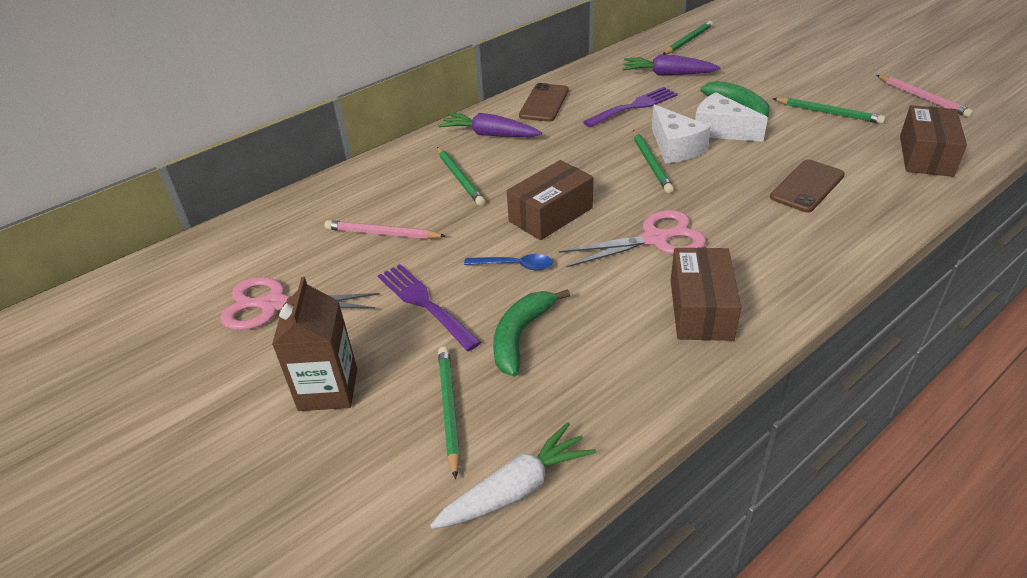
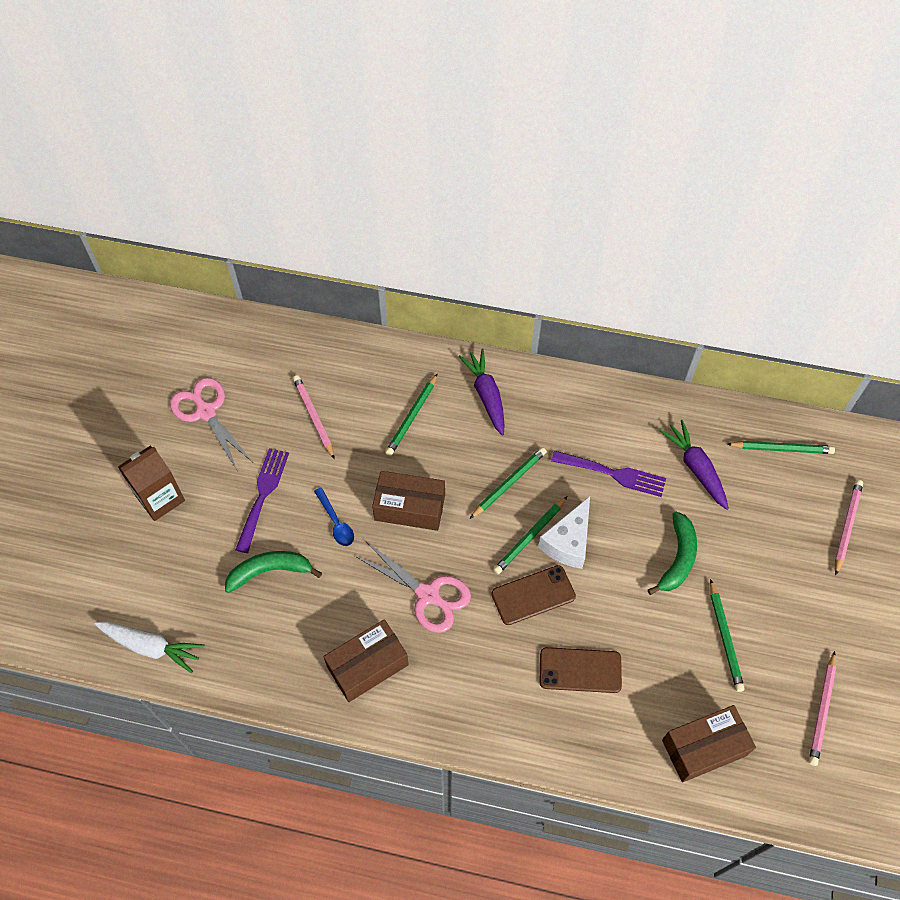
camera: 50 degrees right, 20 degrees up
(449, 409) = (185, 573): green pencil -> green pencil (509, 483)
(544, 103) = (566, 402): brown phone -> brown phone (533, 595)
(720, 130) = (623, 563): white cheese -> none
(774, 41) = (846, 526): none -> pink pencil

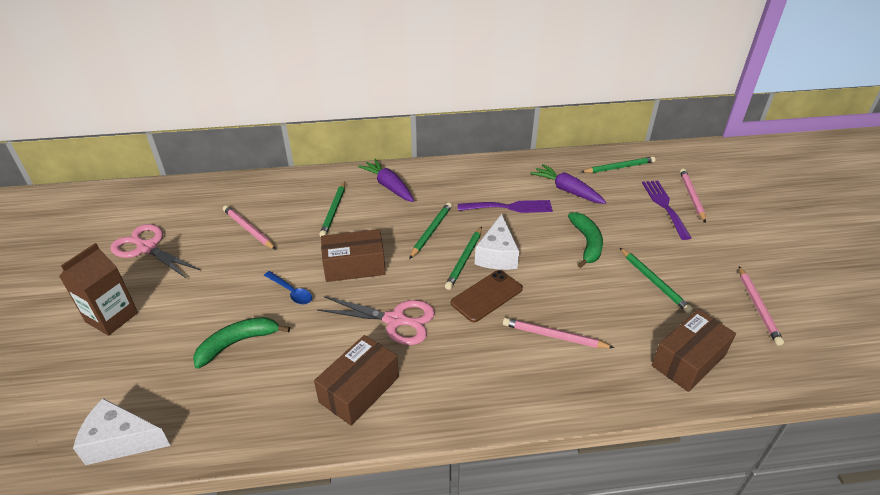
camera: 20 degrees left, 20 degrees down
(151, 647) = (121, 441): white carrot -> white cheese
(263, 495) = (215, 290): purple fork -> purple fork (664, 206)
(580, 670) = (554, 336): brown phone -> pink pencil

